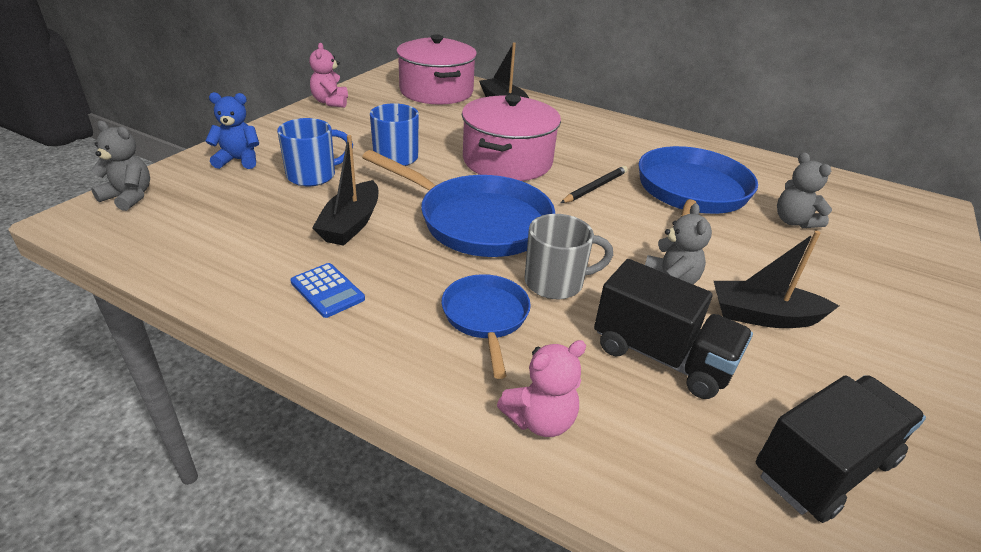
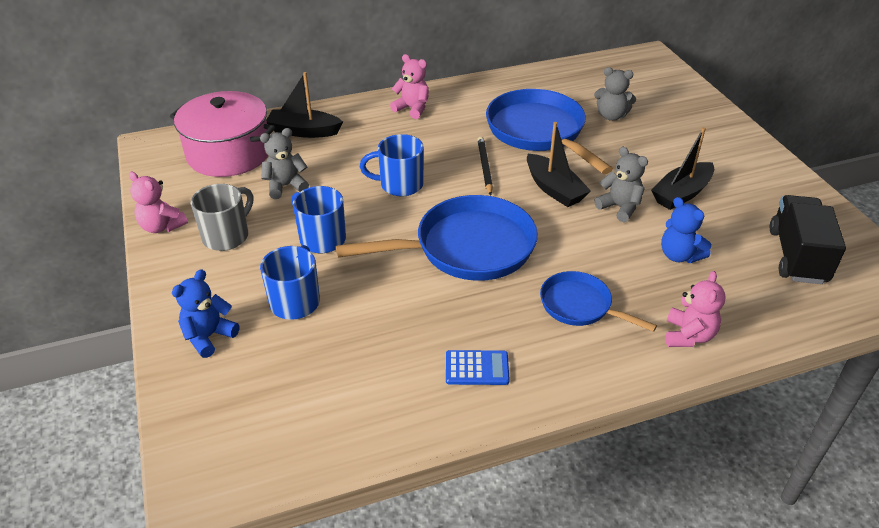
camera: 45 degrees left, 5 degrees up
(129, 197) = (195, 437): grey teddy bear -> grey teddy bear (285, 186)
(351, 224) = (399, 315): black boat -> black boat (554, 189)
(507, 161) = (400, 185): pink pot -> blue mug
(556, 282) = (574, 254): grey mug -> grey mug (227, 236)
(607, 129) = (412, 109): none -> pink teddy bear
(661, 356) = (679, 255): black truck -> blue teddy bear

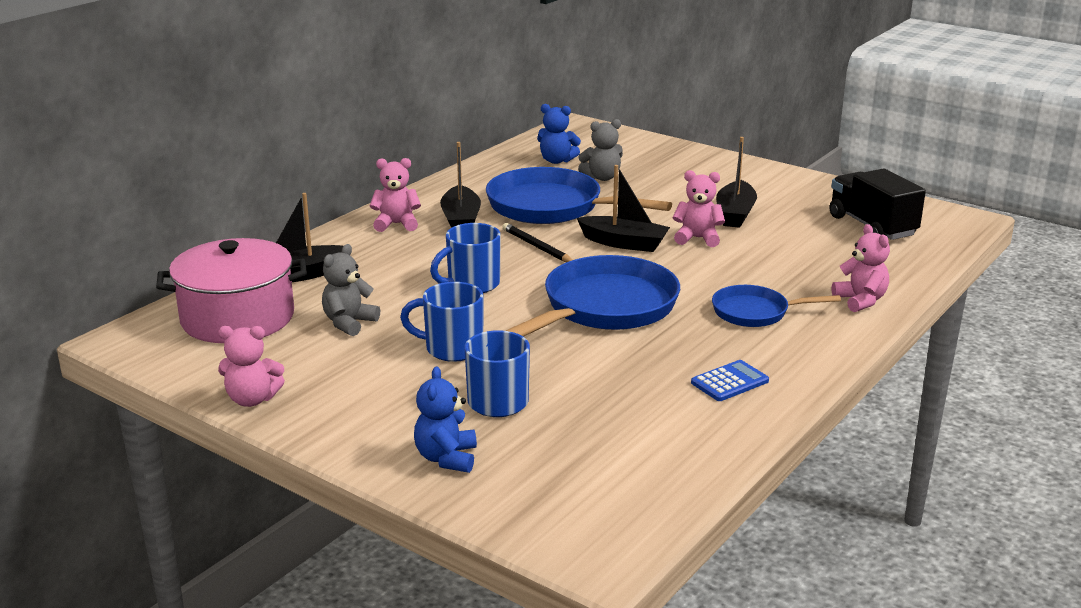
camera: 35 degrees left, 15 degrees down
(227, 236) = (343, 381): grey mug -> none
(460, 120) = (461, 220): none -> black boat
(620, 207) = (697, 238): grey teddy bear -> pink teddy bear
(679, 255) = (787, 254): blue teddy bear -> blue teddy bear (557, 161)

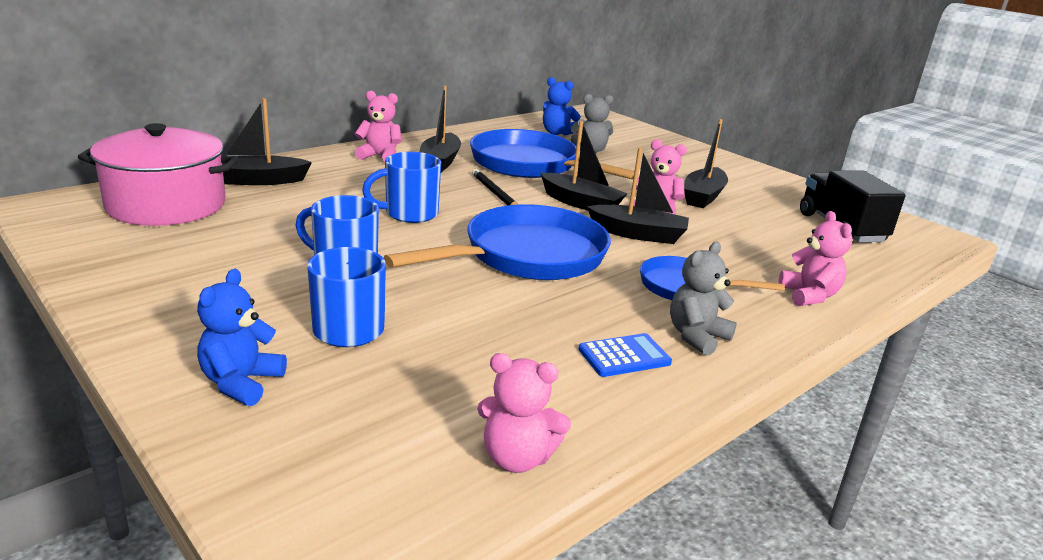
camera: 10 degrees right, 0 degrees up
(252, 399) = (101, 279): pink teddy bear -> pink teddy bear (517, 458)
(349, 323) = (264, 226): grey teddy bear -> grey teddy bear (696, 336)
(692, 267) = (638, 234): none -> black boat

